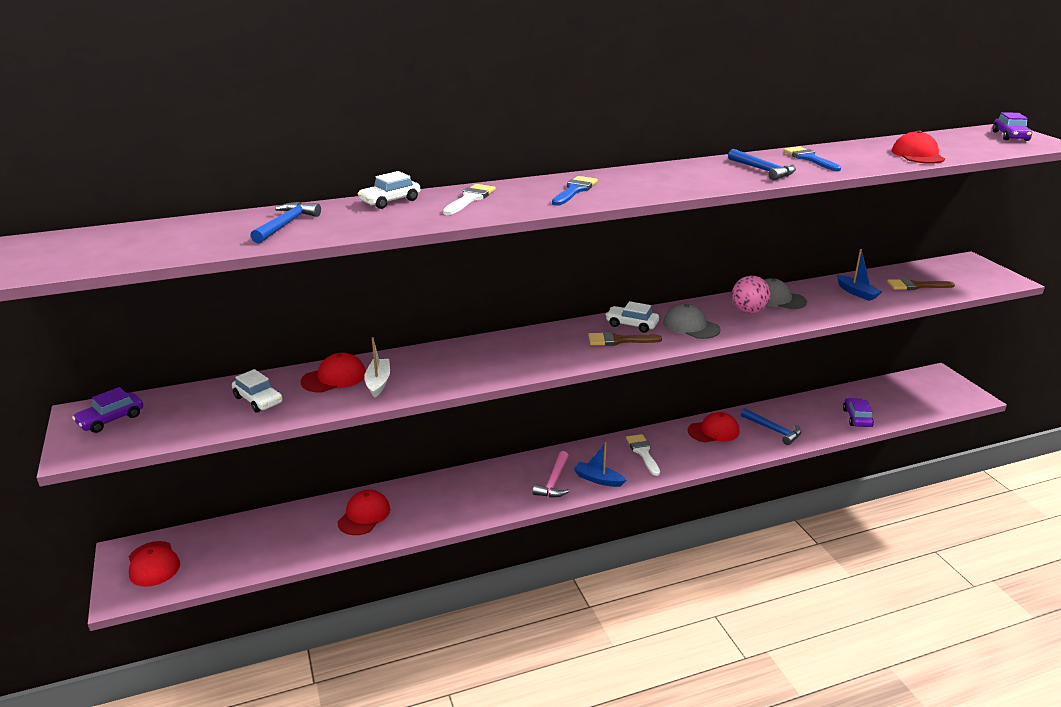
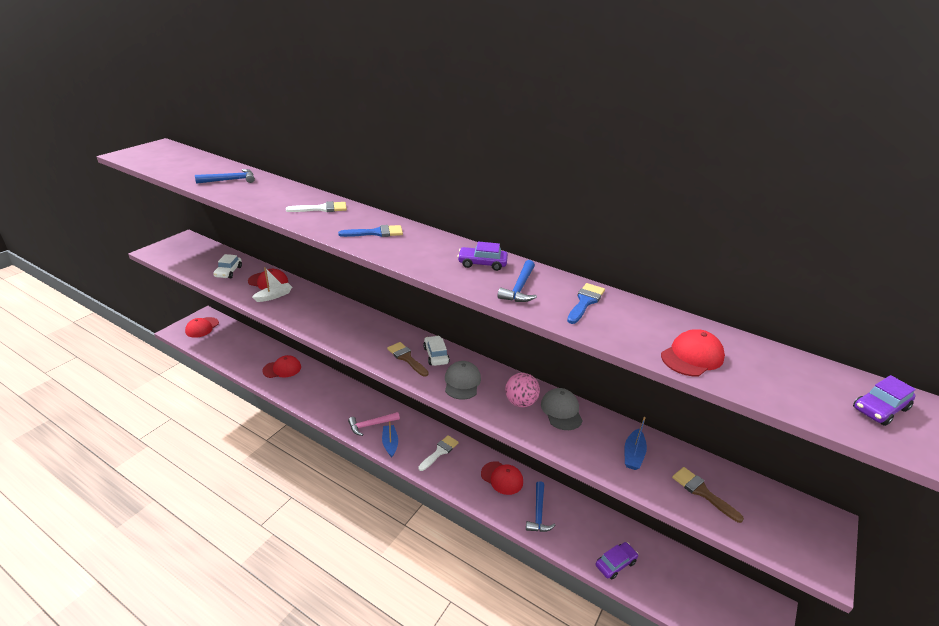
camera: 50 degrees right, 5 degrees up
(111, 419) = (184, 246): purple car -> purple car (482, 264)
(390, 201) = (294, 191): white car -> none

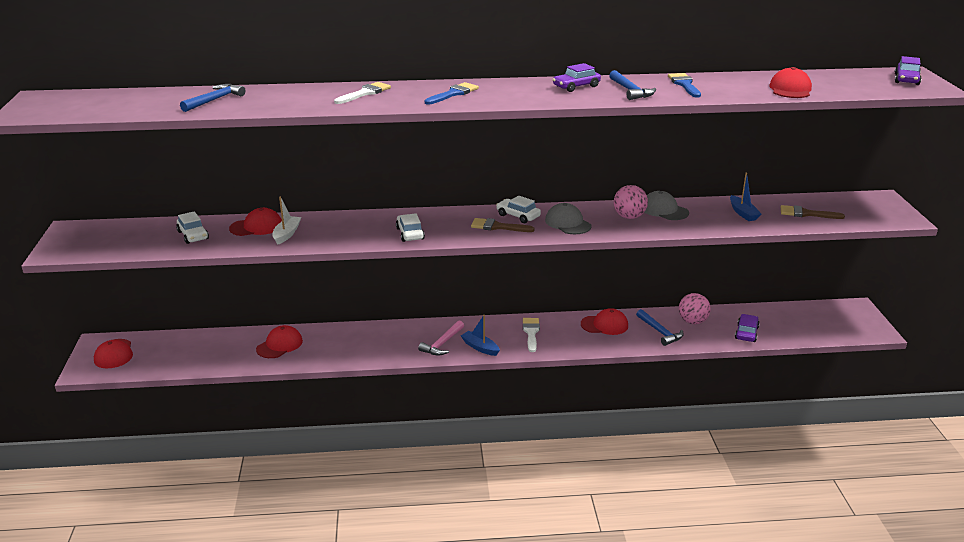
camera: 35 degrees left, 5 degrees down
(341, 333) = (410, 233): none -> white car
(579, 520) = (692, 322): none -> pink ball

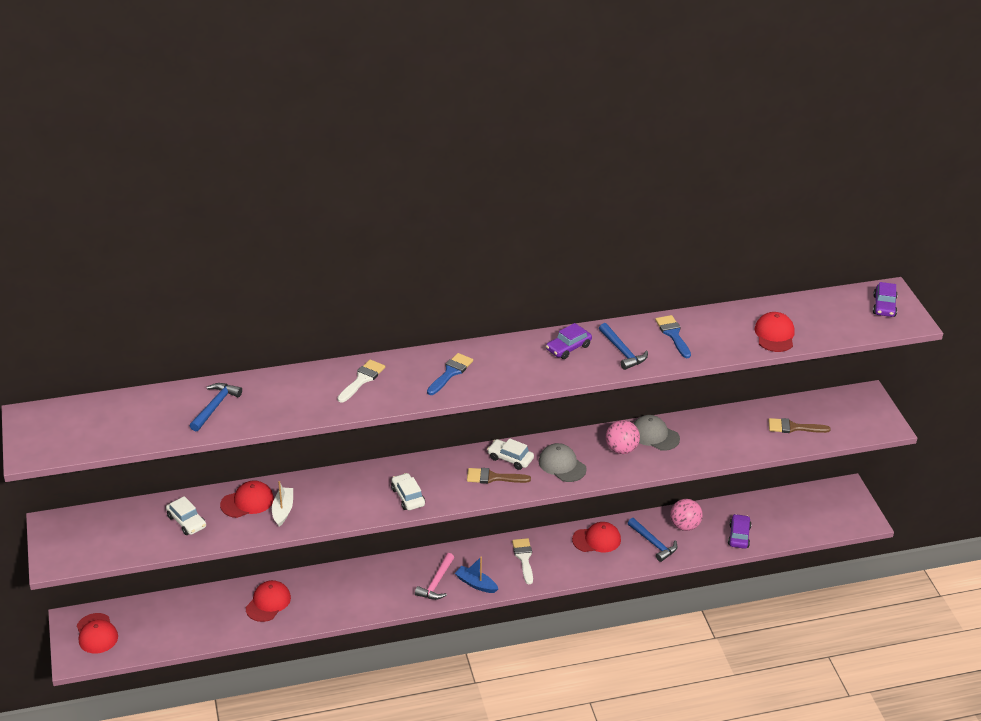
camera: 10 degrees left, 10 degrees up
(743, 213) = (732, 432): blue boat -> none

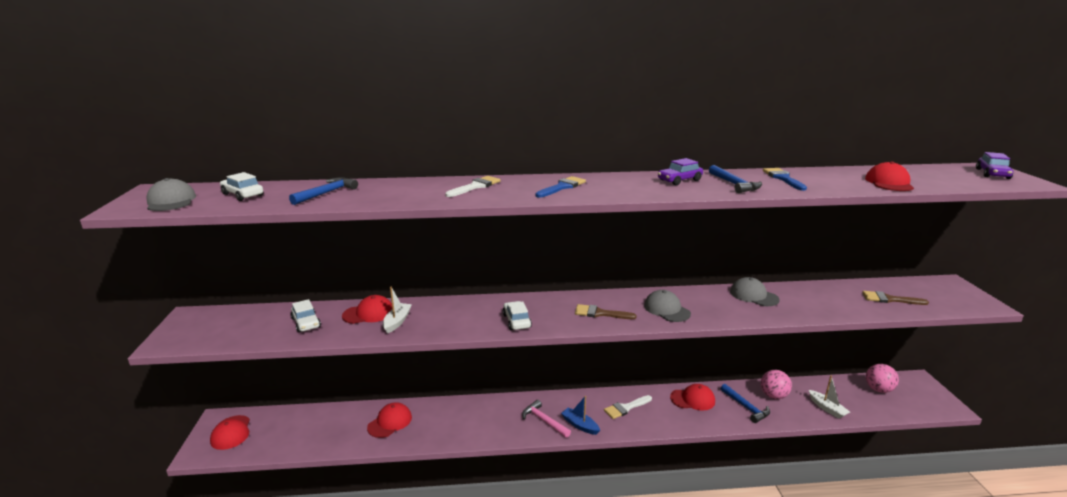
camera: 10 degrees right, 15 degrees down
(66, 436) = (171, 201): none -> grey cap
(436, 583) = (544, 421): pink hammer -> pink hammer turned 105 degrees clockwise
(510, 458) = (617, 302): white car -> white car (243, 195)
(524, 558) = (626, 408): white brush -> white brush turned 120 degrees counterclockwise
(621, 449) = (723, 303): pink ball -> pink ball (878, 389)
(739, 536) = (827, 408): purple car -> white boat

